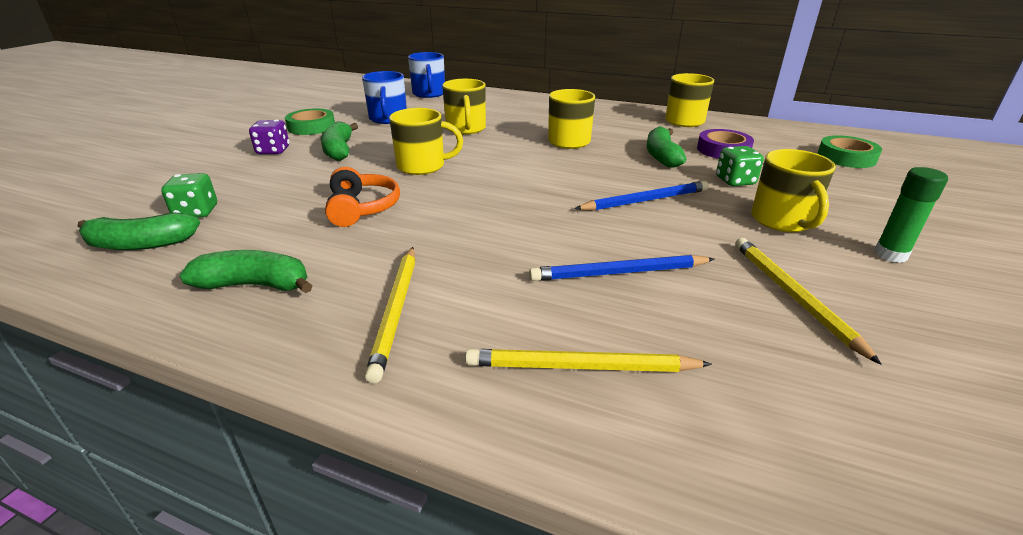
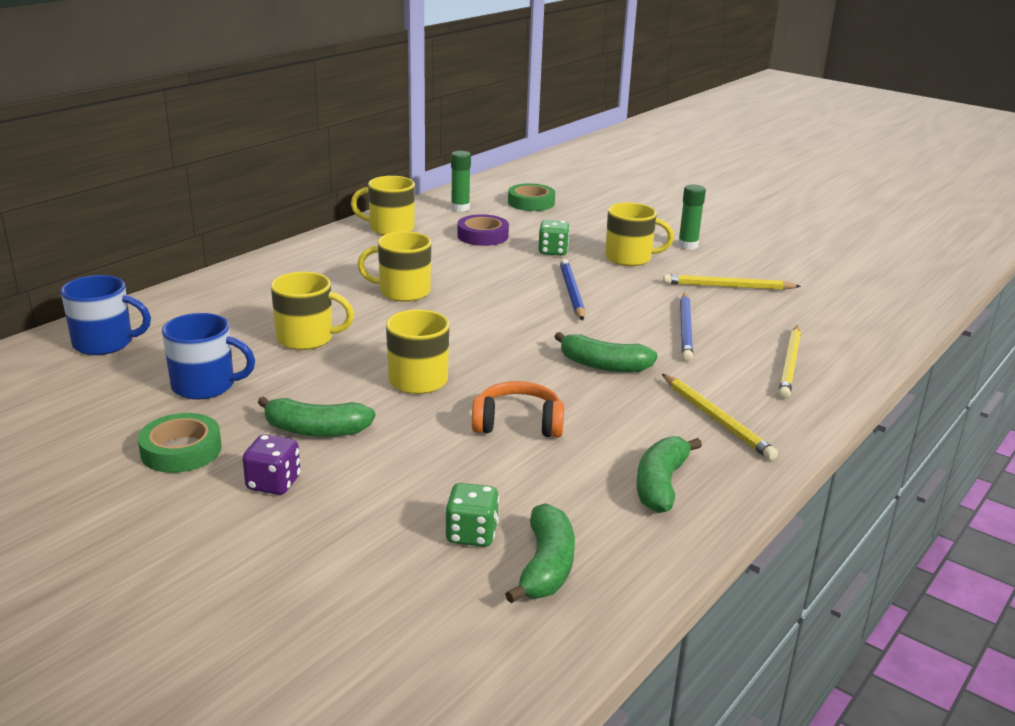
camera: 75 degrees left, 5 degrees down
(396, 310) = (716, 419): yellow pencil -> yellow pencil turned 45 degrees clockwise
(662, 156) = (478, 262): green banana -> green banana (603, 365)
(772, 134) = (460, 208): none -> green glue stick

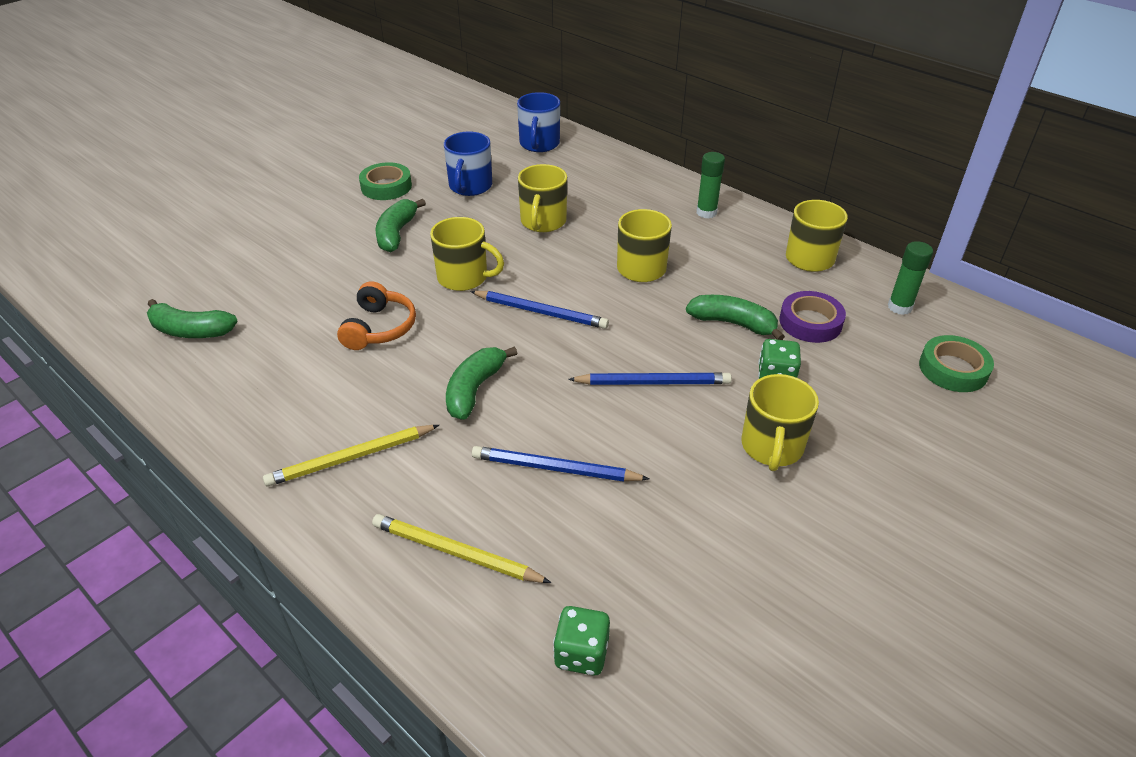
camera: 95 degrees right, 15 degrees up
(273, 483) = (335, 221): purple dice -> none
(471, 534) = (242, 300): green dice -> green dice (581, 653)
(479, 337) = (541, 312): none -> blue pencil
(661, 484) = (260, 401): green banana -> green banana (733, 324)
(687, 245) = (840, 520): green glue stick -> green glue stick (706, 212)
(728, 287) = (689, 539): yellow pencil -> none

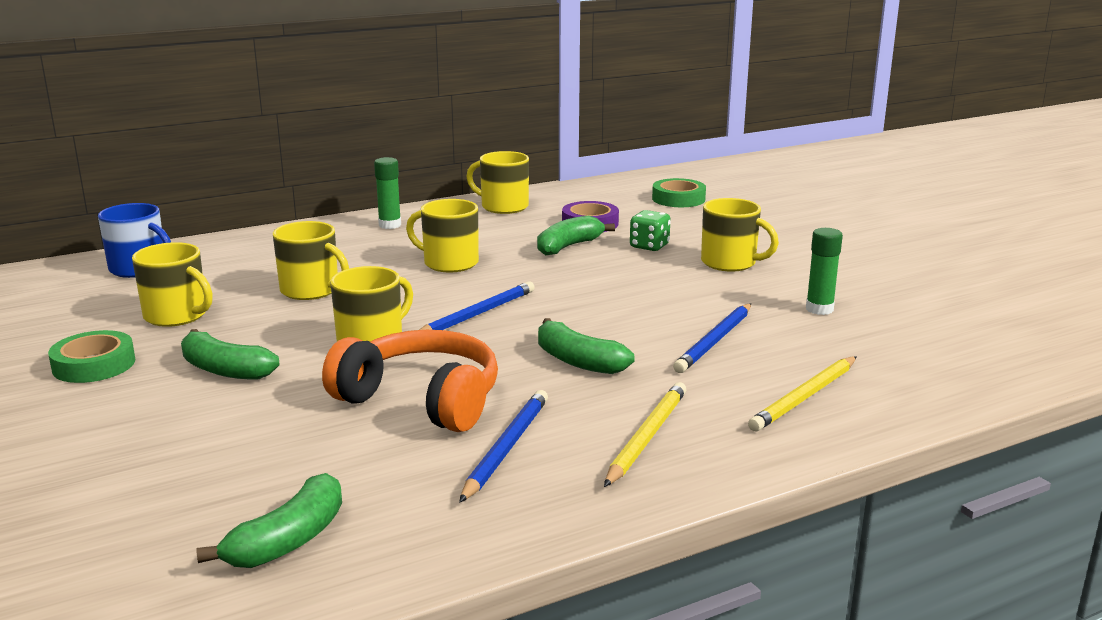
camera: 70 degrees left, 20 degrees down
(351, 458) = (646, 437): yellow pencil -> yellow pencil turned 150 degrees counterclockwise
(379, 328) = (421, 400): orange headphones -> orange headphones, size x1.55
(470, 186) = (177, 316): blue mug -> yellow mug
(581, 653) = (927, 361): green dice -> none
(652, 382) = (624, 287): blue pencil -> blue pencil (506, 448)
(899, 307) = (596, 196): green glue stick -> green glue stick (819, 309)

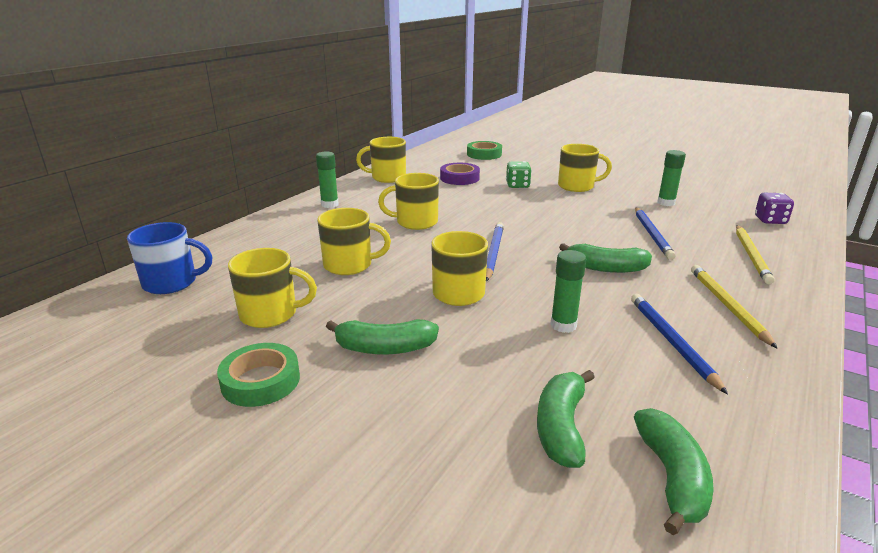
camera: 30 degrees left, 5 degrees up
(421, 400) = (563, 325): orange headphones -> green glue stick
(568, 246) = (472, 195): green banana -> green banana (561, 427)
(937, 365) = (770, 220): none -> purple dice

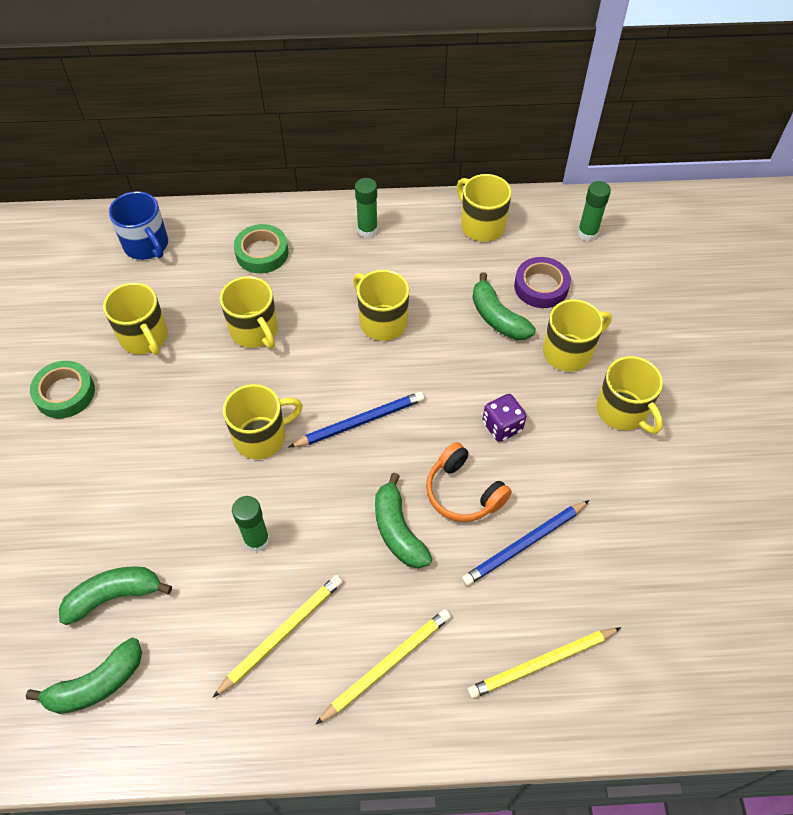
camera: 55 degrees right, 30 degrees up
(384, 348) = (145, 436): green banana -> green banana (497, 317)
(484, 154) = (653, 263): green tape -> green tape (262, 253)
(517, 185) = (568, 352): green dice -> yellow mug
(593, 239) = (463, 492): none -> orange headphones
(666, 203) = (649, 527): green glue stick -> green glue stick (587, 233)
(671, 342) = (281, 634): blue pencil -> yellow pencil
(770, 220) = (687, 664): purple dice -> purple dice (502, 426)

